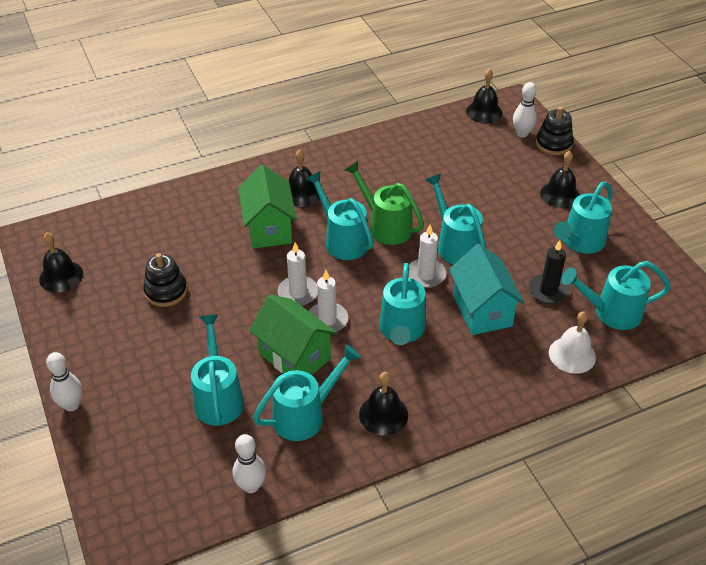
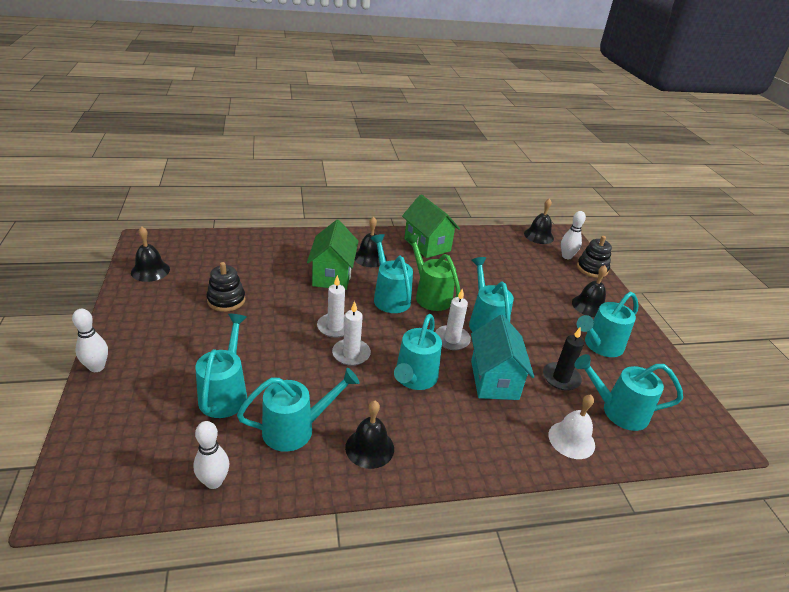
camera: 10 degrees right, 10 degrees down
(294, 356) = (309, 376): green house -> green house (427, 245)

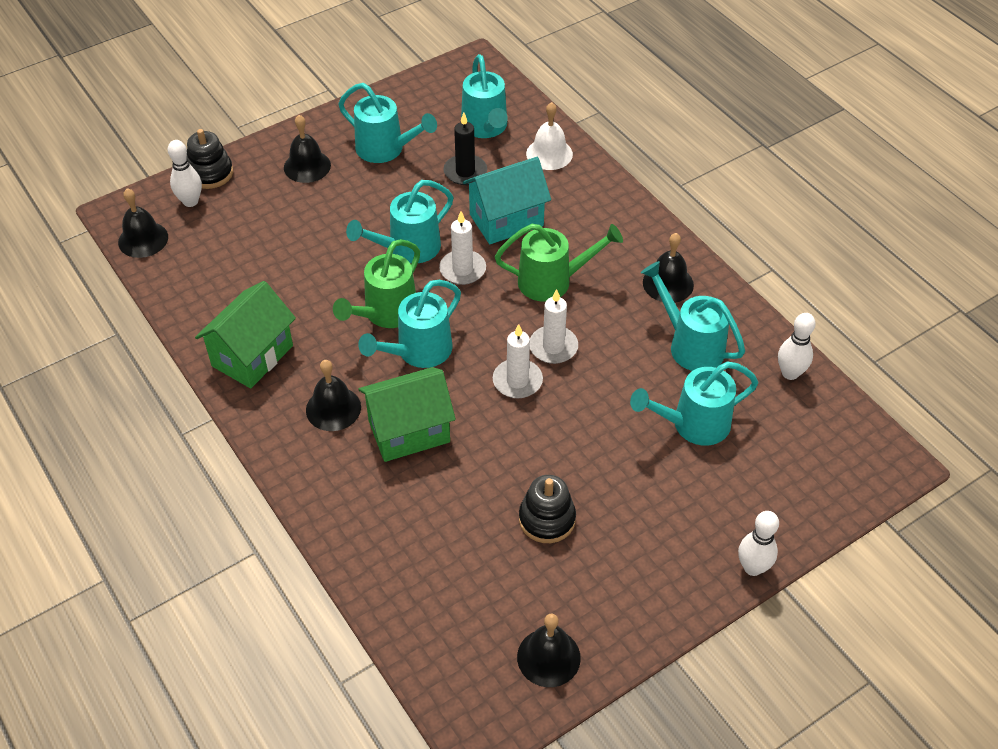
camera: 110 degrees left, 15 degrees up
(414, 379) = (553, 281): turquoise watering can -> green watering can

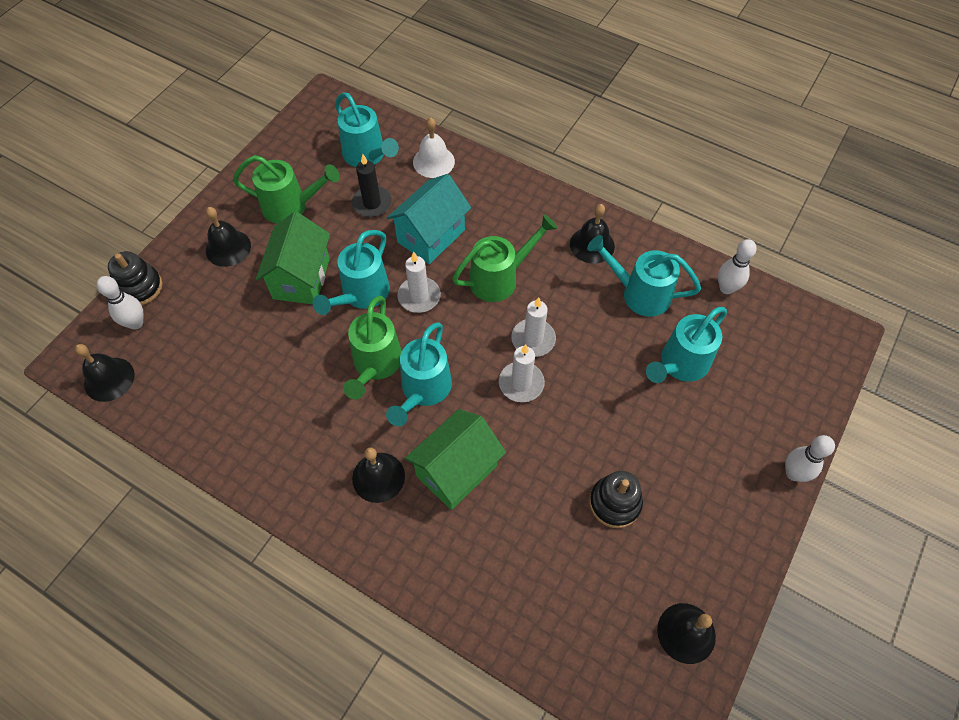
camera: 25 degrees left, 10 degrees up
(252, 356) = (277, 456): green house -> green house (301, 278)
(386, 150) = (291, 207): turquoise watering can -> green watering can

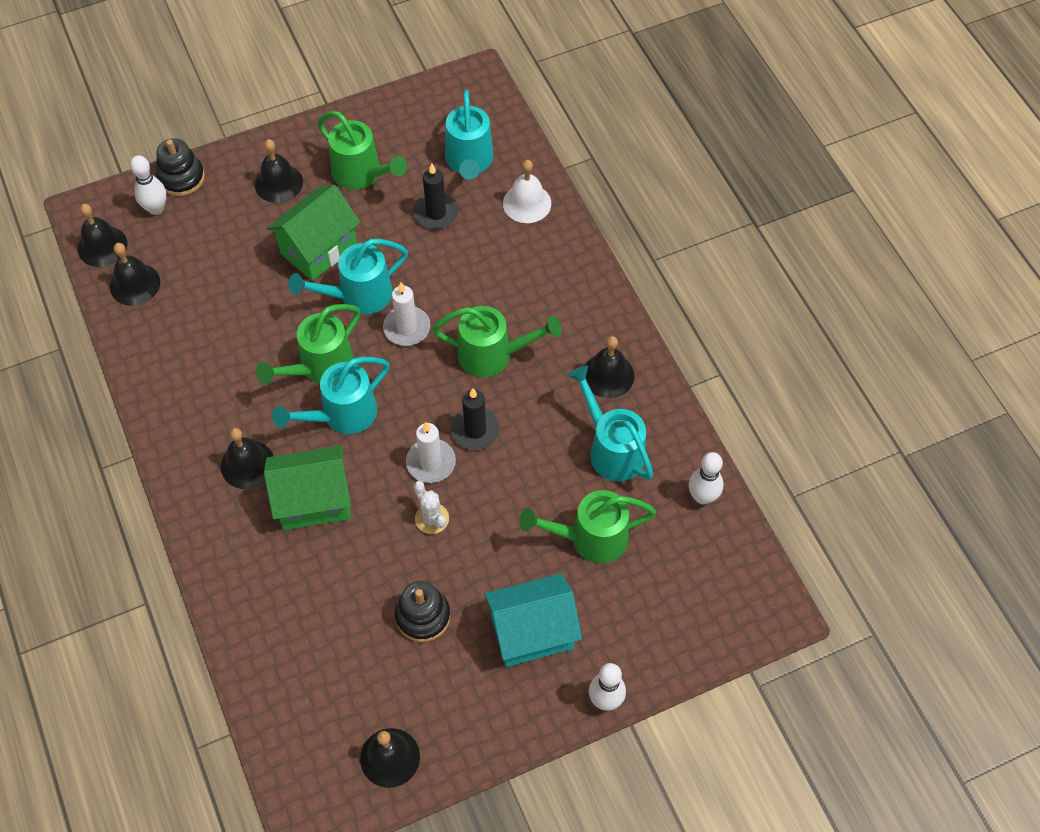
camera: 35 degrees right, 0 degrees up
(163, 392) = (135, 284): none -> black bell
(431, 236) = (464, 276): turquoise house -> turquoise house (532, 632)
(533, 339) = (475, 430): white candle -> black candle
(557, 424) = (432, 518): none -> white cactus
(680, 365) = (590, 538): turquoise watering can -> green watering can

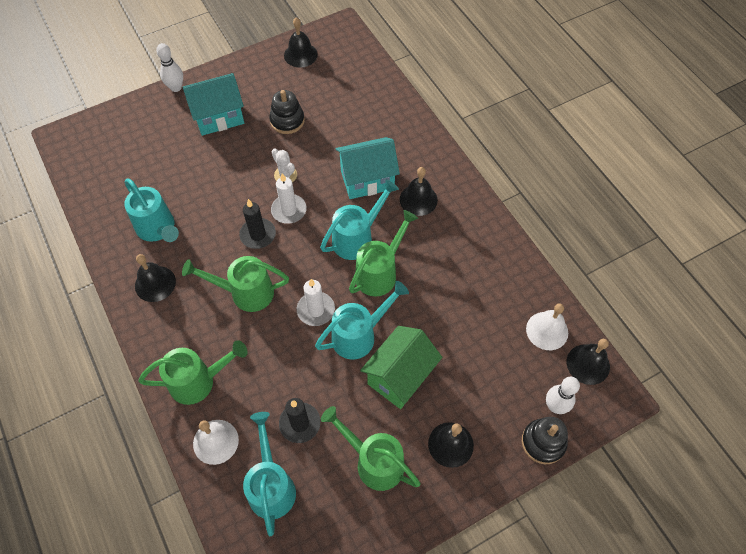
camera: 175 degrees right, 0 degrees up
(135, 284) = (547, 330): black bell -> white bell
(314, 501) = (367, 180): green house -> turquoise house
(590, 538) = (178, 171): green watering can -> green watering can (199, 381)
(702, 496) = (97, 202): white bowling pin -> none

